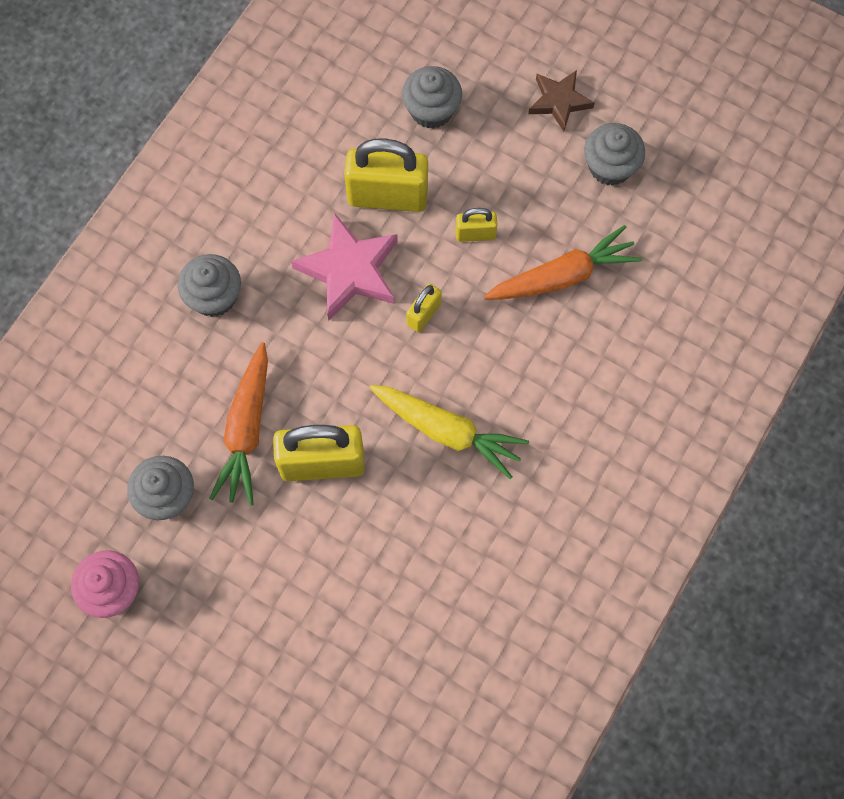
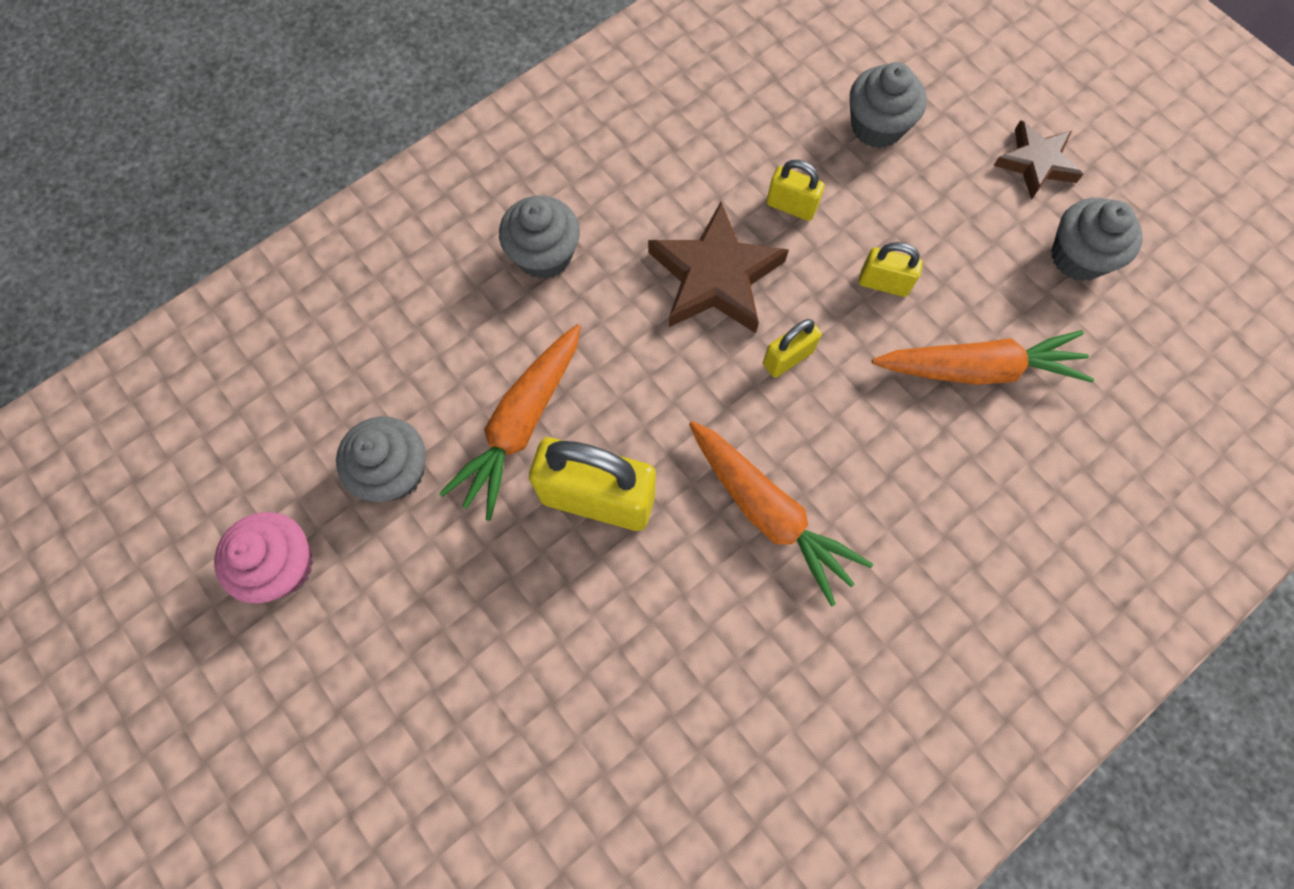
camera: 20 degrees right, 0 degrees up
(349, 270) = (715, 277): pink star -> brown star
(387, 196) = (791, 206): yellow padlock -> yellow padlock, size x0.50
(447, 431) = (769, 513): yellow carrot -> orange carrot

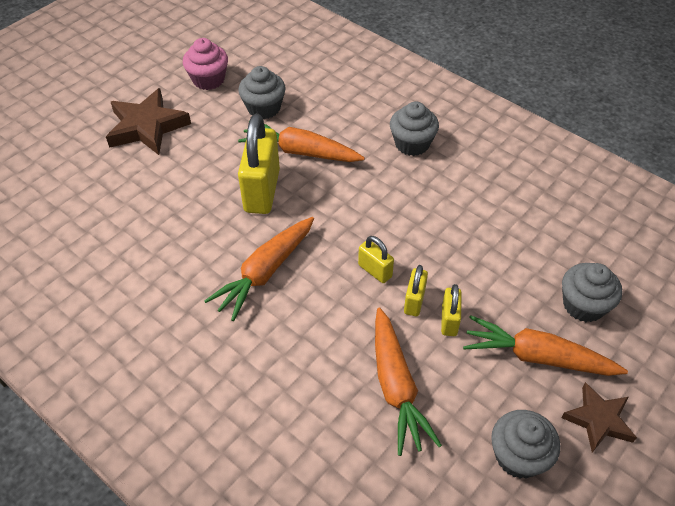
camera: 80 degrees right, 20 degrees down
(715, 277) = (423, 226): brown star -> brown star (147, 127)
(791, 206) = (492, 260): yellow padlock -> yellow padlock (414, 301)
(947, 199) = (537, 357): none -> orange carrot

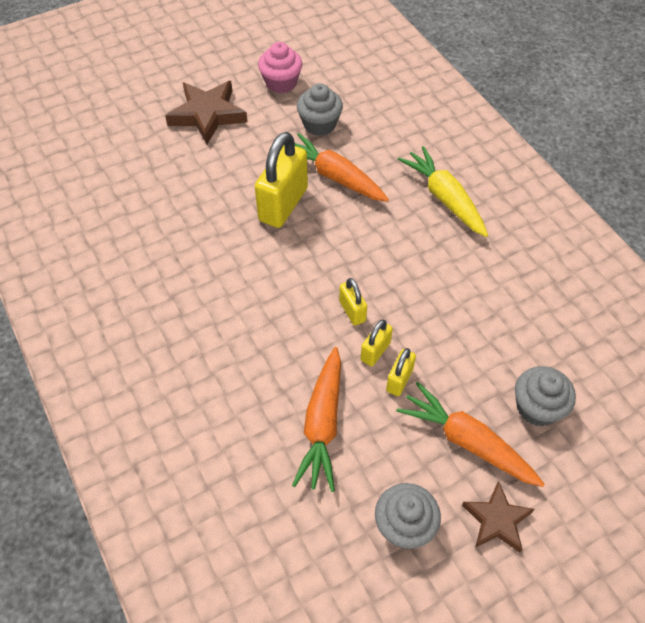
camera: 20 degrees right, 5 degrees up
(265, 273) = (253, 282): orange carrot -> none
(412, 144) = (444, 198): grey cupcake -> yellow carrot

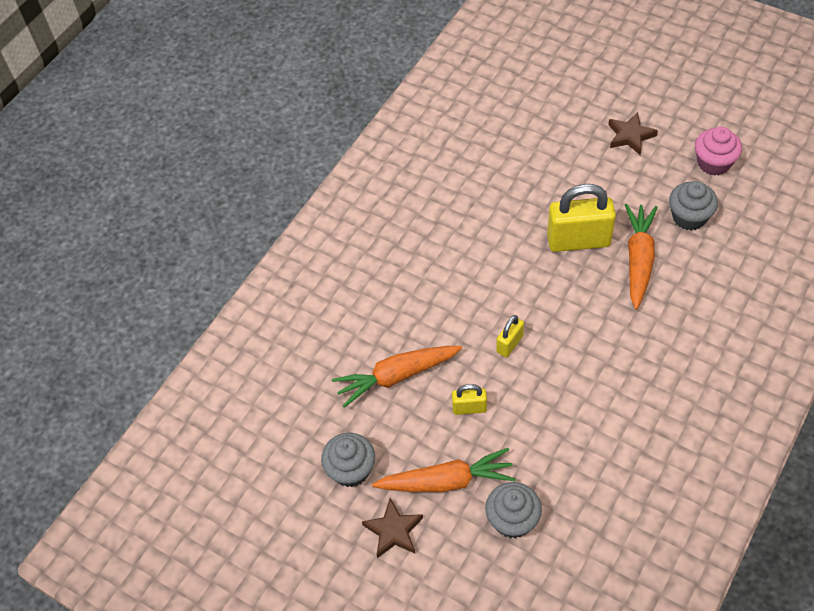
camera: 65 degrees right, 0 degrees up
(207, 115) = (630, 136): brown star -> brown star, size x0.63
(375, 351) = (483, 379): yellow padlock -> none
(444, 198) = (683, 352): yellow carrot -> none
(467, 441) = (447, 481): orange carrot -> orange carrot turned 75 degrees clockwise

